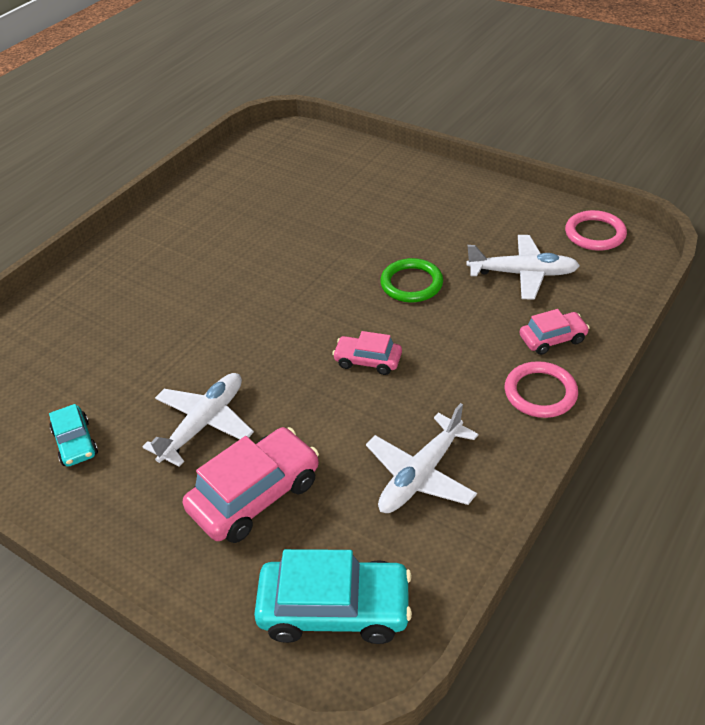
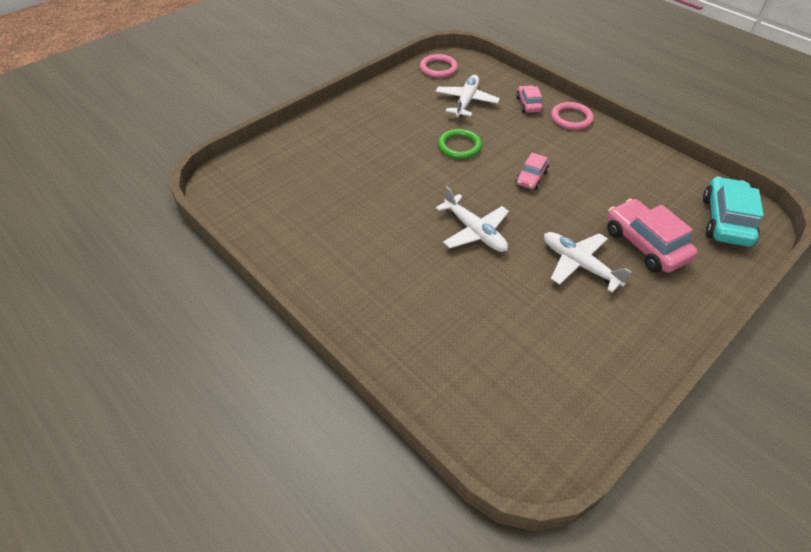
camera: 80 degrees left, 5 degrees up
(76, 443) = (591, 343): turquoise car -> none
(421, 474) = (630, 172): white plane -> white plane (474, 231)

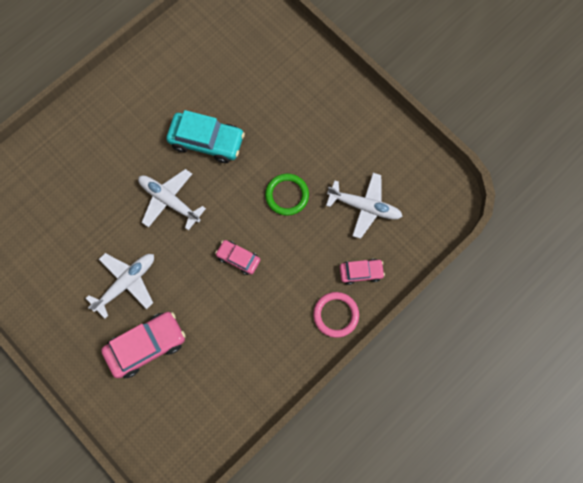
camera: 90 degrees right, 25 degrees up
(438, 68) = (430, 180): pink ring -> none
(474, 231) = (169, 201): white plane -> white plane turned 75 degrees clockwise
(725, 220) = (172, 432): turquoise car -> turquoise car (207, 141)

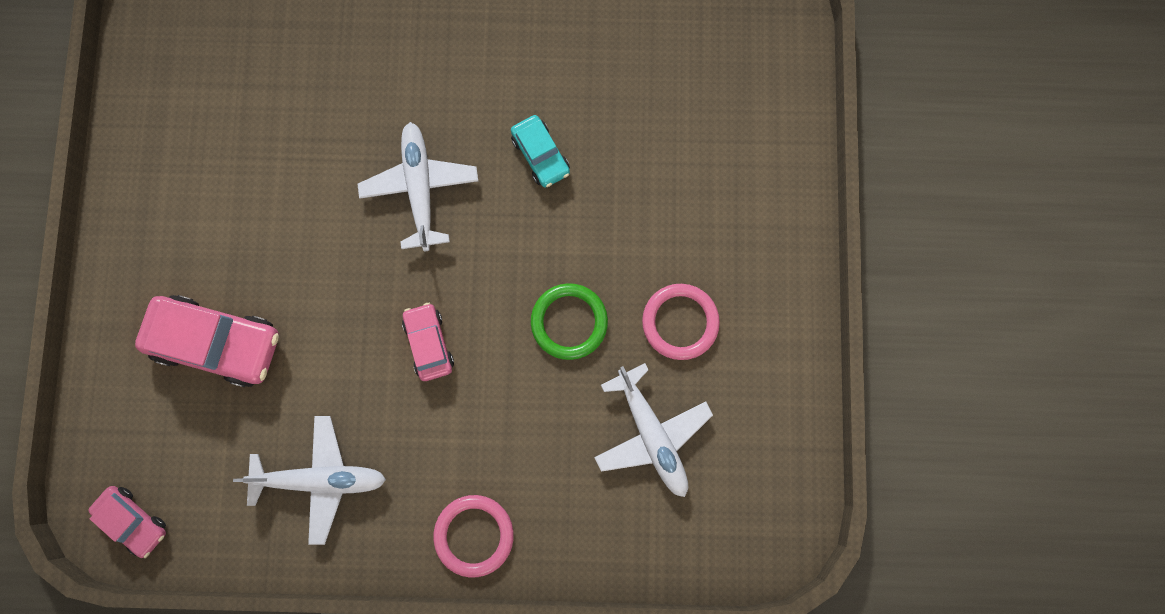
camera: 45 degrees right, 5 degrees up
(126, 283) = (269, 242): white plane -> white plane (320, 479)
(207, 141) = (541, 155): turquoise car -> turquoise car, size x0.56
(331, 153) = (680, 322): none -> pink ring
(361, 272) = (560, 513): pink car -> pink car (134, 520)

